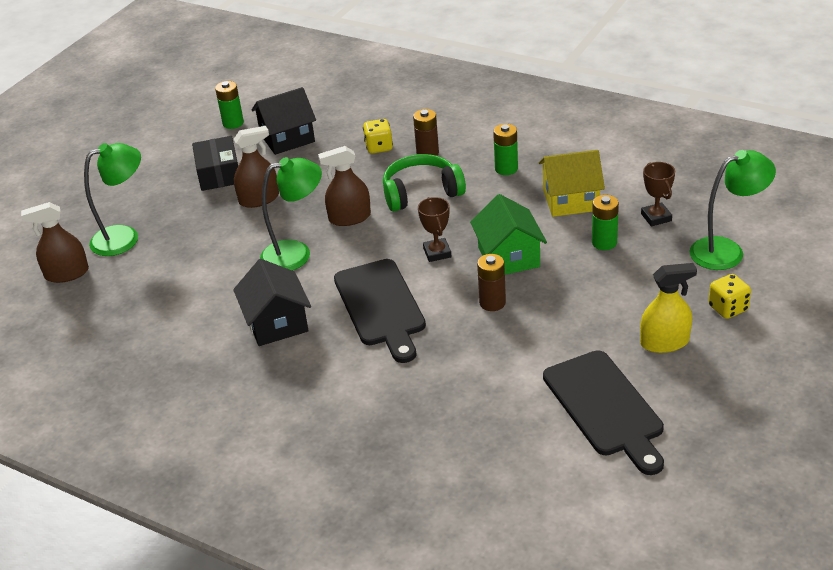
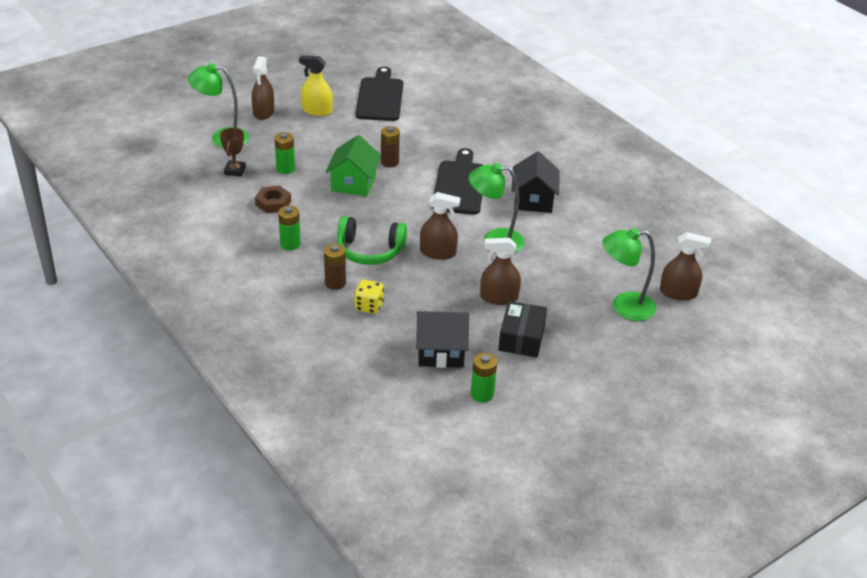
camera: 160 degrees left, 0 degrees up
(437, 253) = (396, 203): brown trophy -> none
(570, 200) = (273, 203): yellow house -> brown nut
(728, 308) = (263, 112): yellow dice -> brown spray bottle

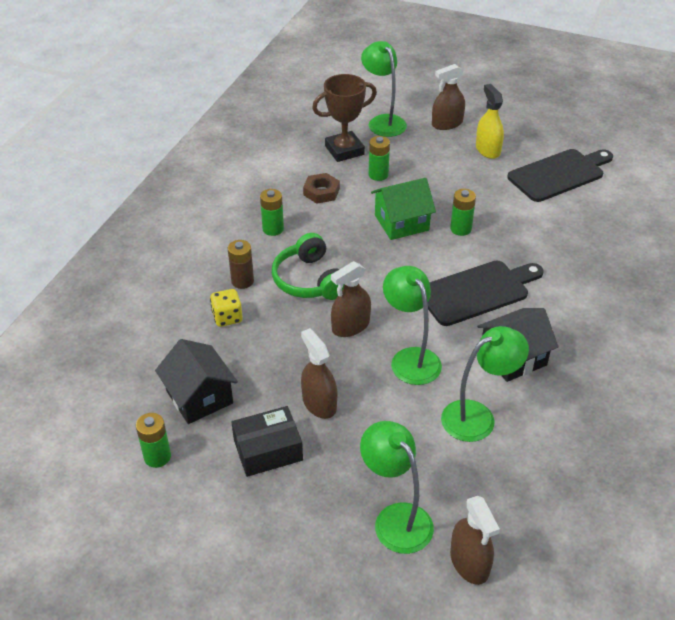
camera: 60 degrees right, 5 degrees up
(235, 171) = (344, 150): brown trophy -> brown trophy, size x1.67
(389, 162) = (460, 229): brown battery -> green battery
(438, 252) = (350, 326): brown spray bottle -> brown spray bottle turned 75 degrees clockwise
(570, 237) = (477, 416): none -> green lamp

